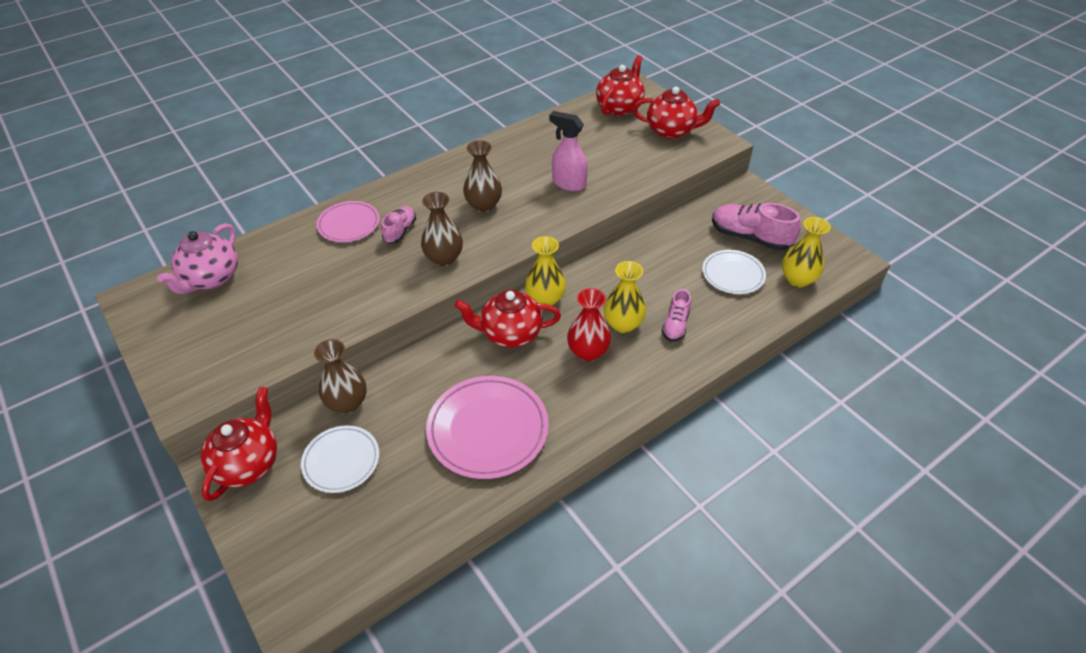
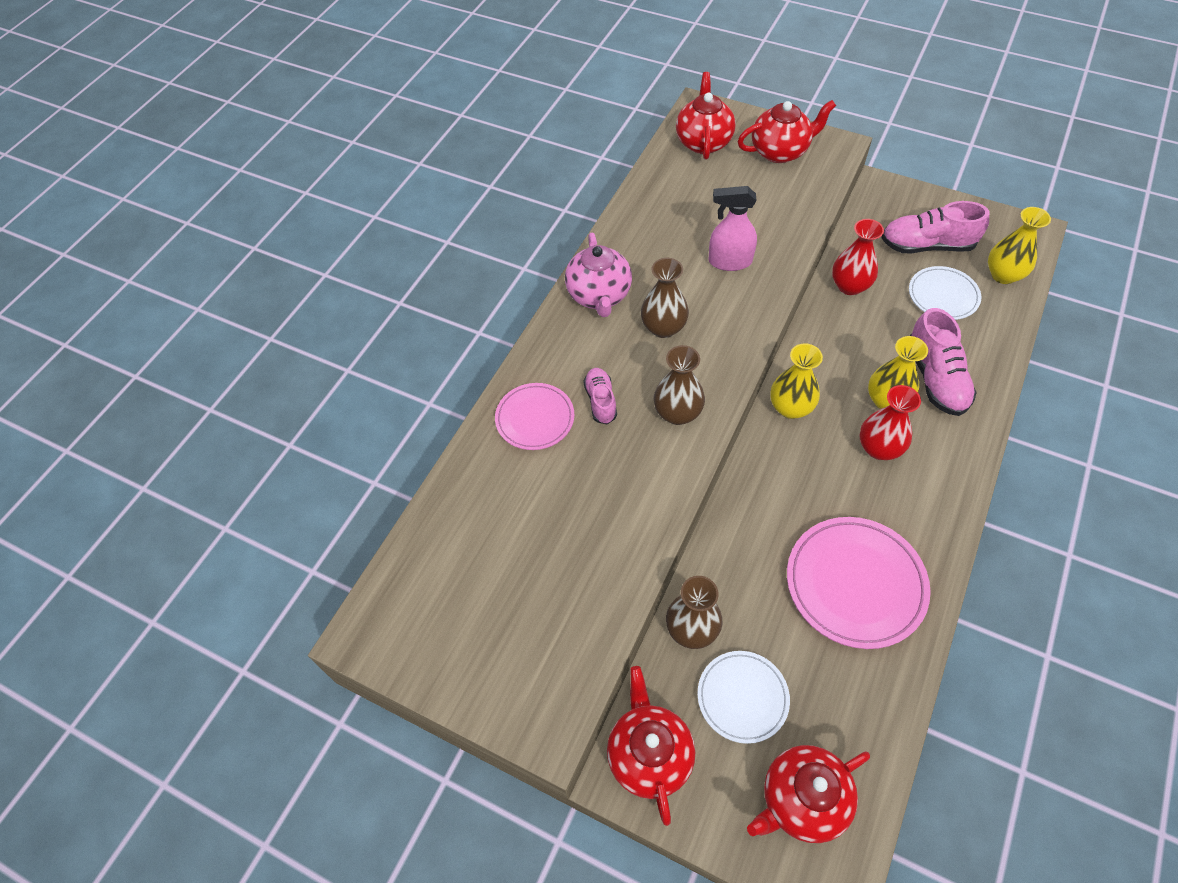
camera: 25 degrees left, 10 degrees up
(211, 278) = (436, 564): pink teapot -> pink teapot (599, 295)
(510, 334) = (788, 465): red teapot -> red teapot (802, 800)
(662, 241) = (849, 286): none -> red vase
(675, 325) = (935, 378): pink shoe -> pink shoe, size x1.71

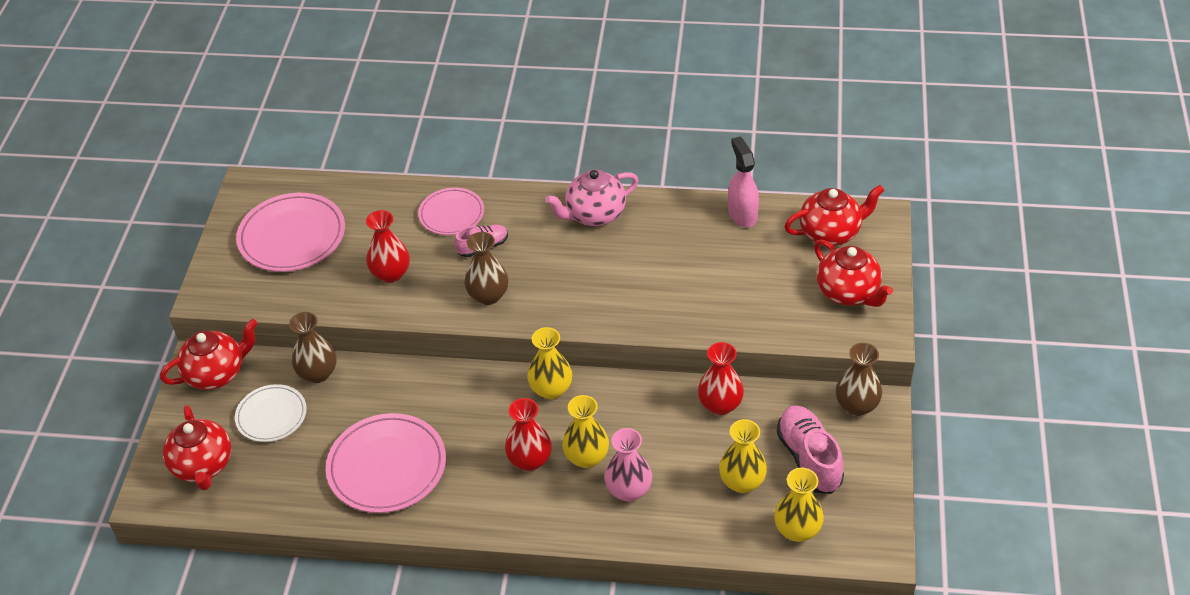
camera: 70 degrees right, 10 degrees down
(488, 597) = (292, 236): none -> pink plate
(603, 500) = (391, 274): none -> red vase
(663, 328) = (576, 264): brown vase -> brown vase (856, 406)
(729, 261) = (675, 289): pink spray bottle -> pink spray bottle (742, 214)
(802, 800) = (203, 466): red teapot -> red teapot turned 150 degrees counterclockwise
(935, 378) = (629, 490): pink shoe -> pink vase
(943, 295) = (742, 482): white plate -> yellow vase

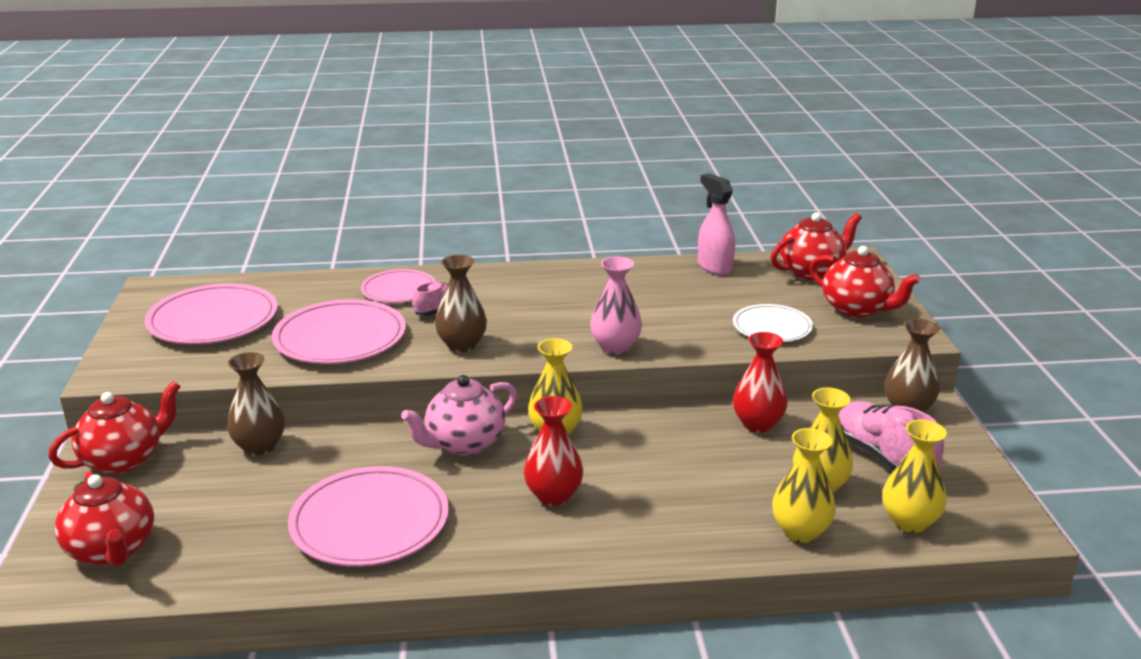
camera: 15 degrees left, 20 degrees down
(271, 416) = (204, 491): white plate -> white plate (772, 327)
(391, 274) = (340, 338): red vase -> pink plate
(586, 457) = (623, 485): yellow vase -> yellow vase (800, 531)
(594, 215) = (558, 279): pink teapot -> pink teapot (464, 444)
(629, 490) = (688, 509): pink vase -> pink vase (615, 347)

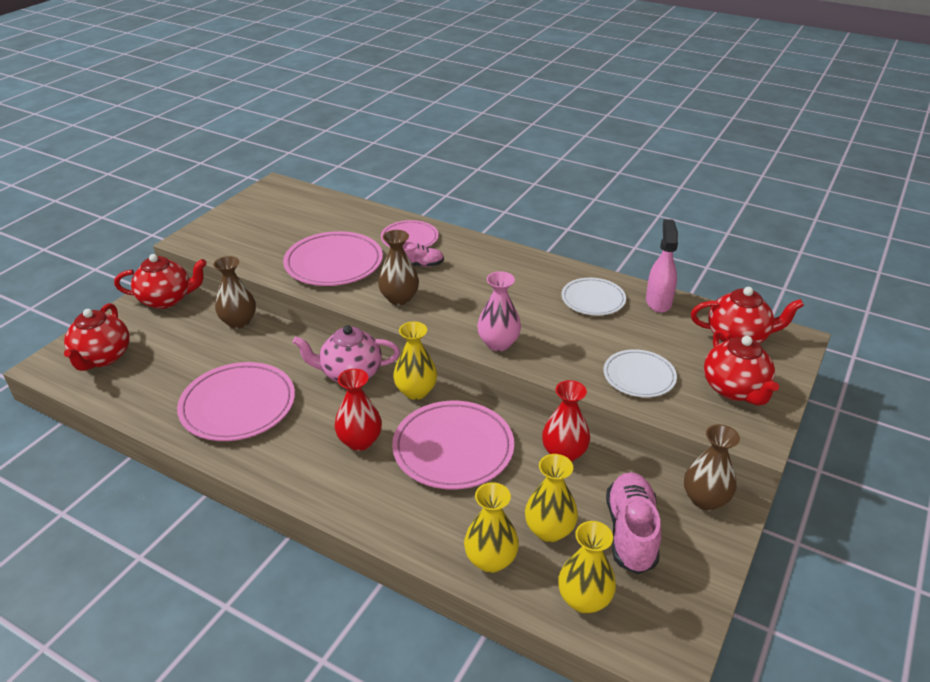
camera: 35 degrees right, 10 degrees up
(213, 320) = (280, 221): pink plate -> pink plate (453, 448)
(655, 283) = (593, 299): none -> white plate

